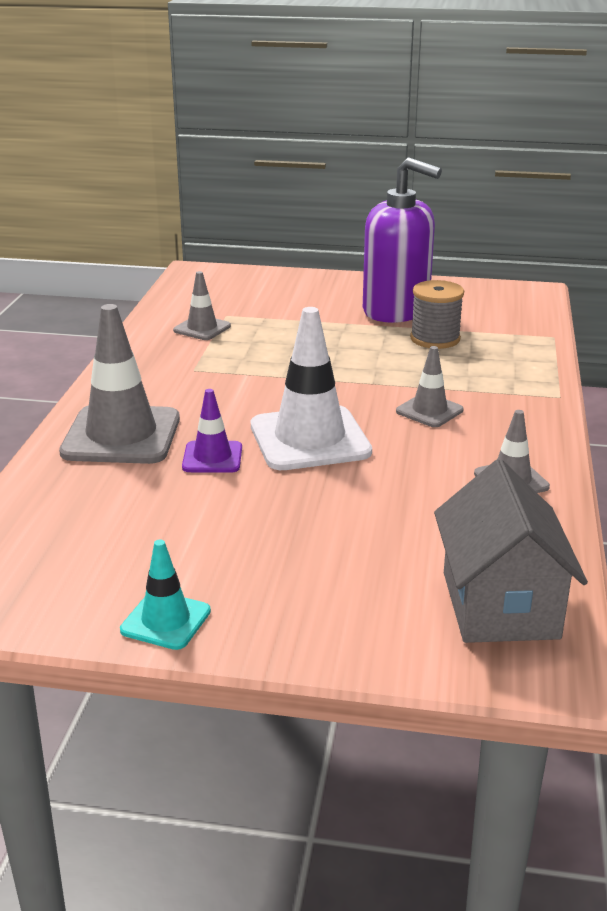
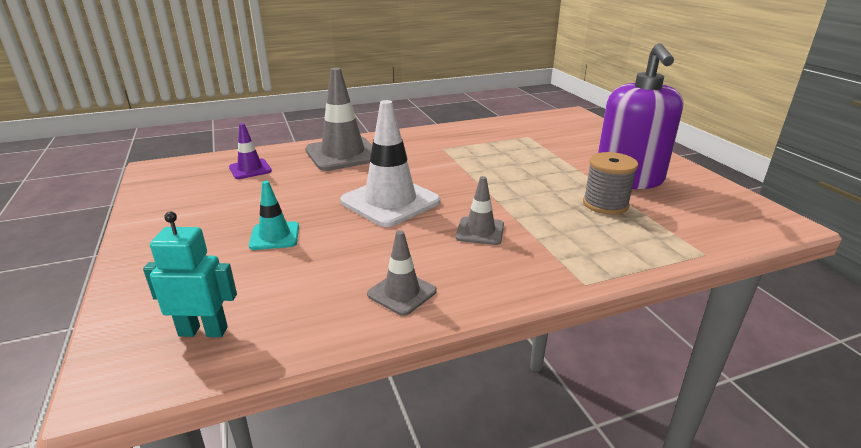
camera: 60 degrees right, 0 degrees up
(166, 620) = (152, 218): turquoise traffic cone -> turquoise traffic cone (274, 236)
(202, 328) = (499, 136): grey traffic cone -> none
(212, 457) = (339, 181): purple traffic cone -> purple traffic cone (250, 169)
(500, 605) = (203, 331): grey house -> turquoise robot

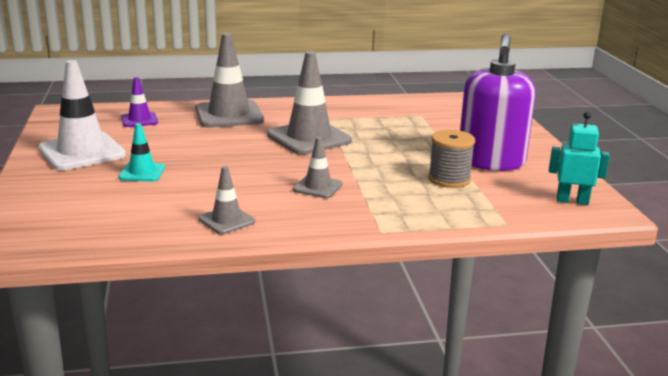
camera: 10 degrees right, 5 degrees down
(203, 331) = (68, 226): turquoise robot -> turquoise robot (572, 201)
(390, 201) = (252, 157): white traffic cone -> white traffic cone (82, 152)
(437, 172) = (309, 138): none -> grey traffic cone

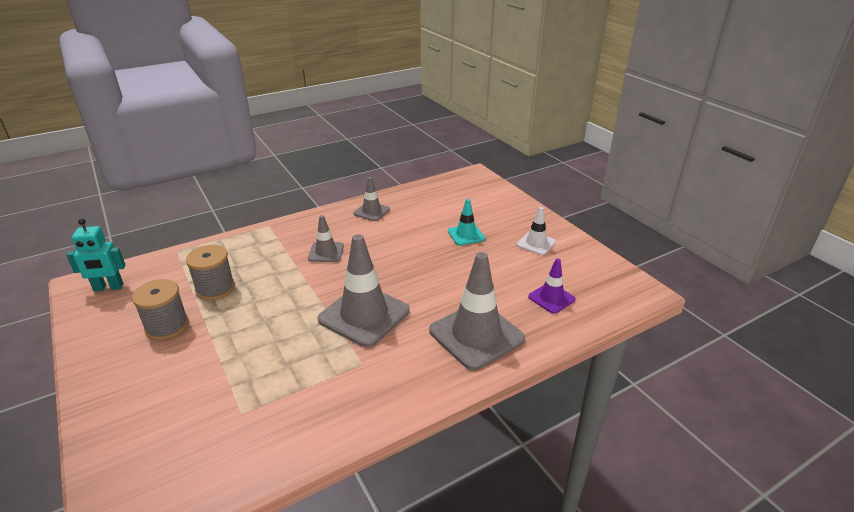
camera: 160 degrees right, 10 degrees up
(82, 152) = (536, 243): white traffic cone -> white traffic cone, size x0.53
(491, 161) = (167, 326): purple soap dispenser -> grey spool

